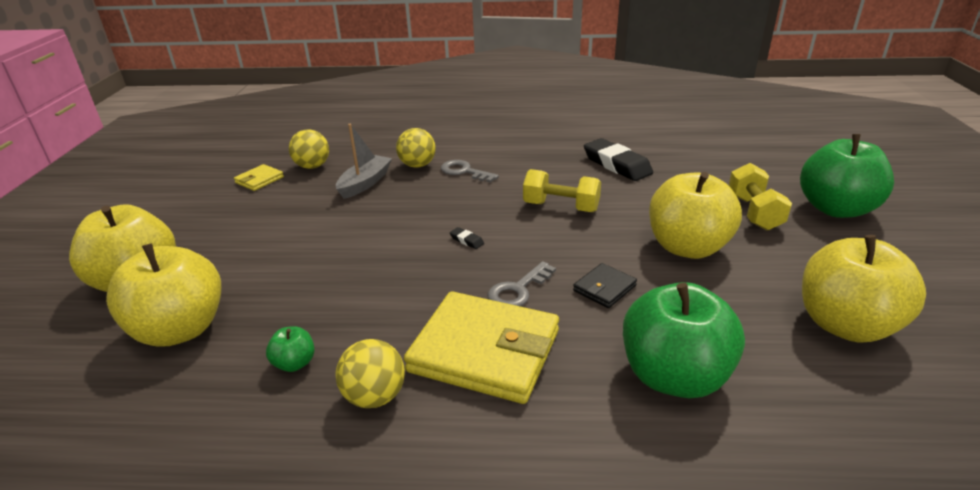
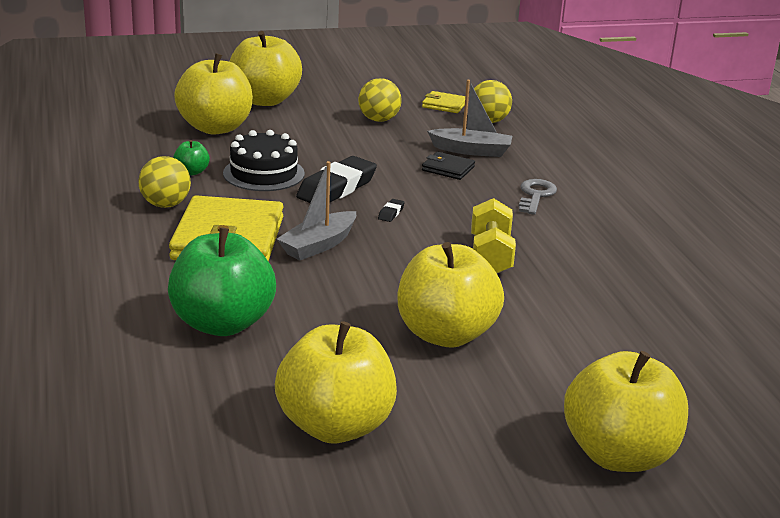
camera: 70 degrees right, 5 degrees down
(336, 306) = (263, 173): none -> black cake
(417, 165) = (531, 169): yellow ball -> yellow ball (379, 120)
(518, 290) = (319, 245): grey key -> grey boat
(604, 288) = (342, 287): black wallet -> black wallet (448, 169)
(617, 165) = (629, 287): black eraser -> black eraser (337, 188)
(754, 212) = (562, 385): yellow dumbbell -> none
(836, 209) = (619, 455): green apple -> yellow apple

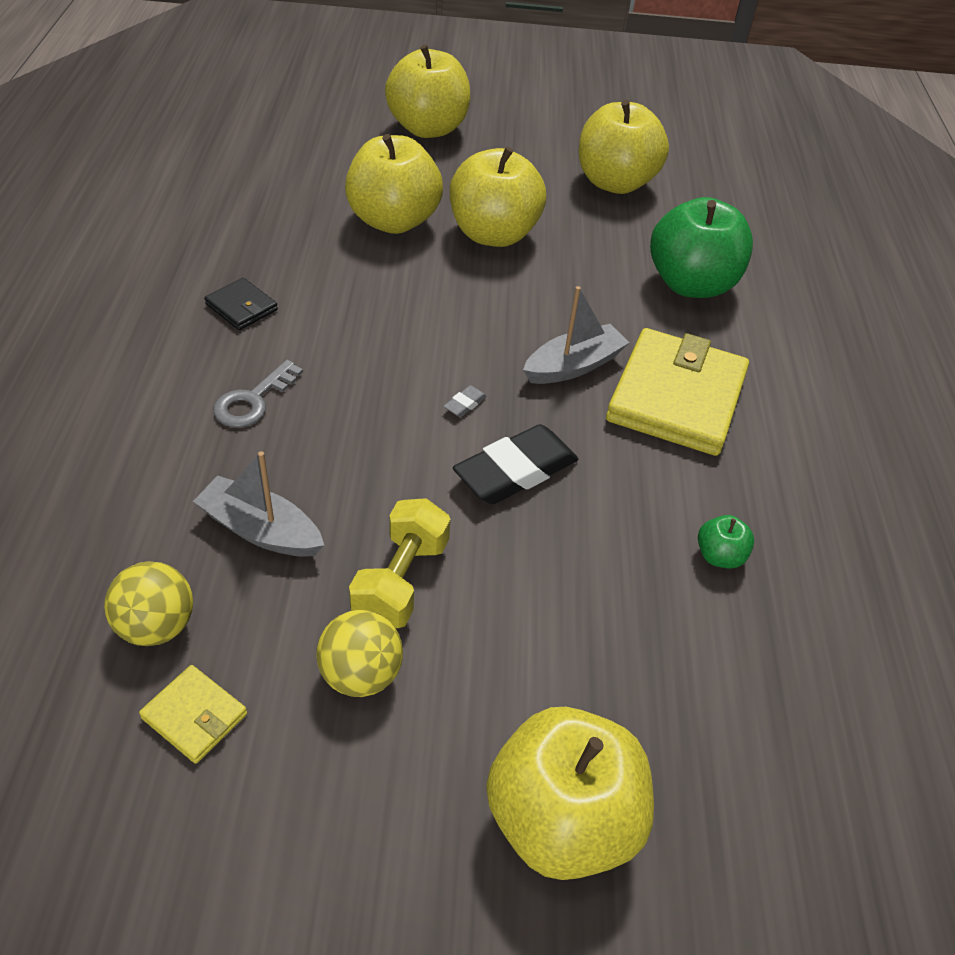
camera: 165 degrees left, 20 degrees up
(165, 205) = (754, 480): yellow ball -> none
(215, 128) = (675, 703): yellow apple -> yellow apple (393, 221)
(263, 173) = (612, 530): black cake -> none
(391, 213) = (465, 404): black eraser -> grey eraser
(448, 169) = (331, 487): black wallet -> black wallet (242, 307)
(490, 256) = (390, 312): yellow dumbbell -> yellow dumbbell (401, 581)

